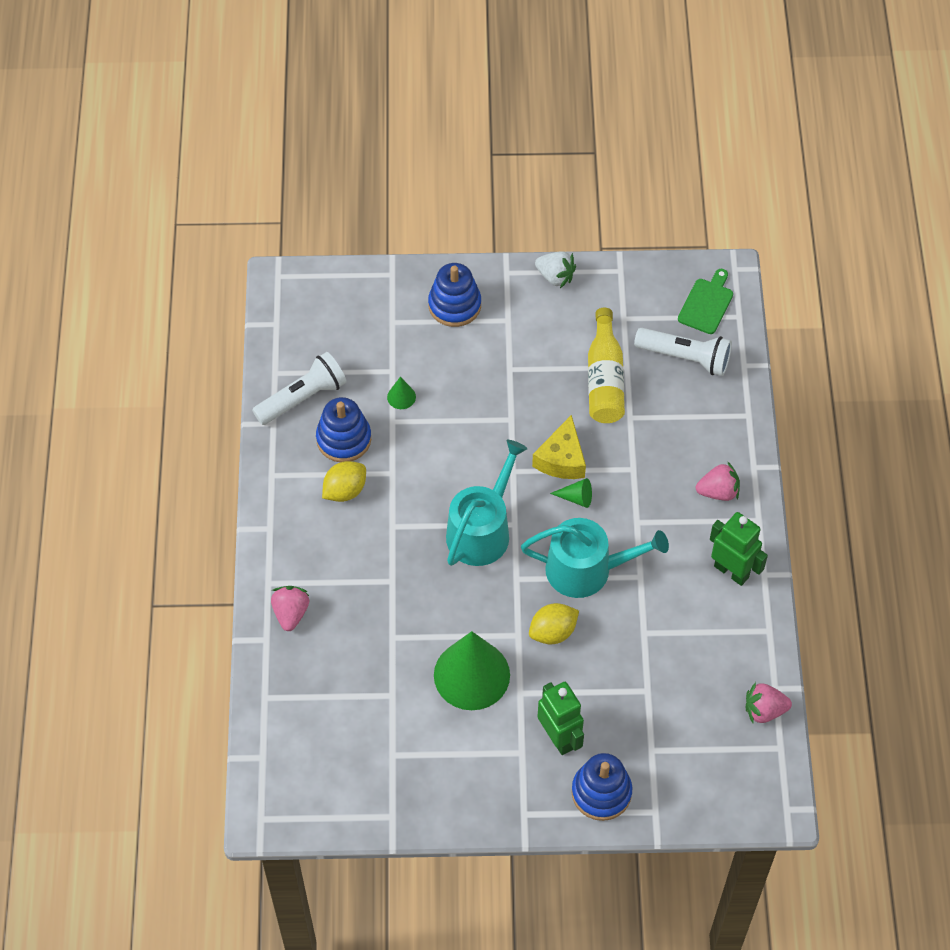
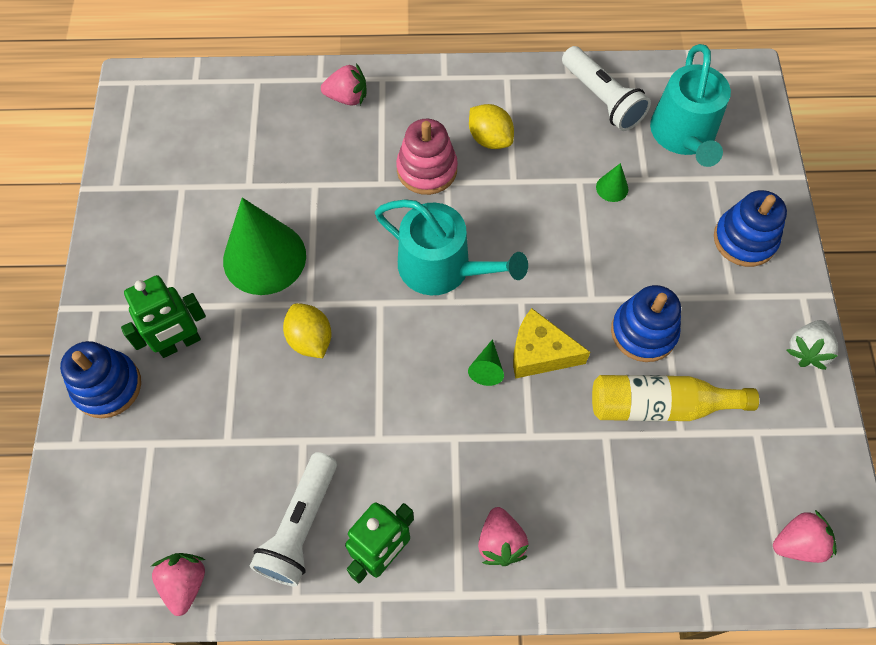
camera: 90 degrees right, 5 degrees up
(344, 439) = (553, 136): blue stacking toy -> blue stacking toy (643, 332)
(378, 543) = (427, 169): none -> pink stacking toy
(586, 569) = (390, 378): turquoise watering can -> turquoise watering can (684, 135)
(685, 358) = (705, 509): white flashlight -> white flashlight (300, 526)
(706, 304) = (798, 543): green cutting board -> pink strawberry

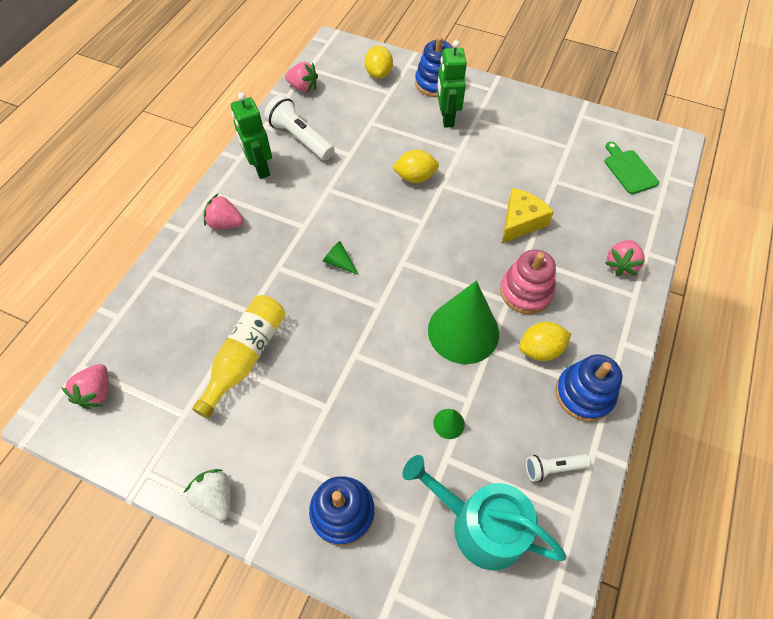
camera: 115 degrees right, 5 degrees down
(111, 478) = (379, 74): none -> yellow lemon
(198, 118) = (629, 170): none -> green cutting board
(264, 257) = (489, 172): green cone -> green cone (463, 331)
(442, 268) = (431, 268): turquoise watering can -> none
(540, 353) = (331, 299): yellow cheese -> yellow cheese (520, 222)
(602, 99) = (553, 468): white flashlight -> white flashlight, size x0.57
(643, 332) = (307, 376): blue stacking toy -> blue stacking toy (584, 394)

